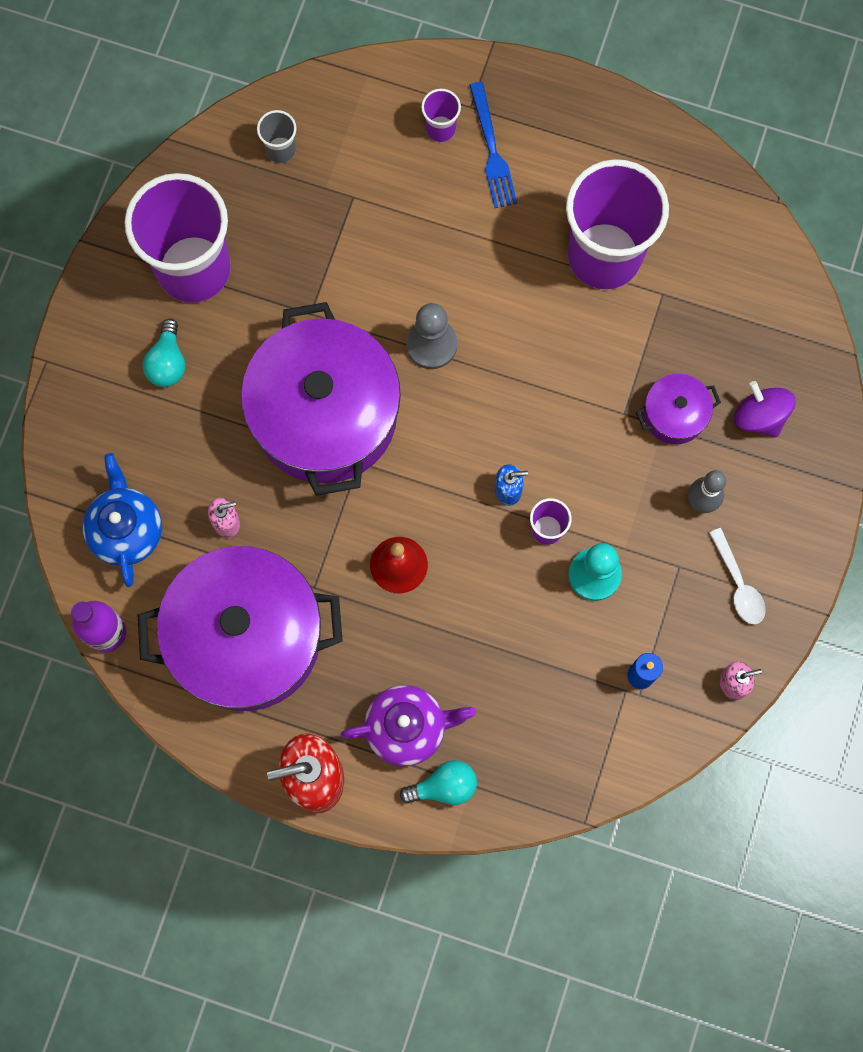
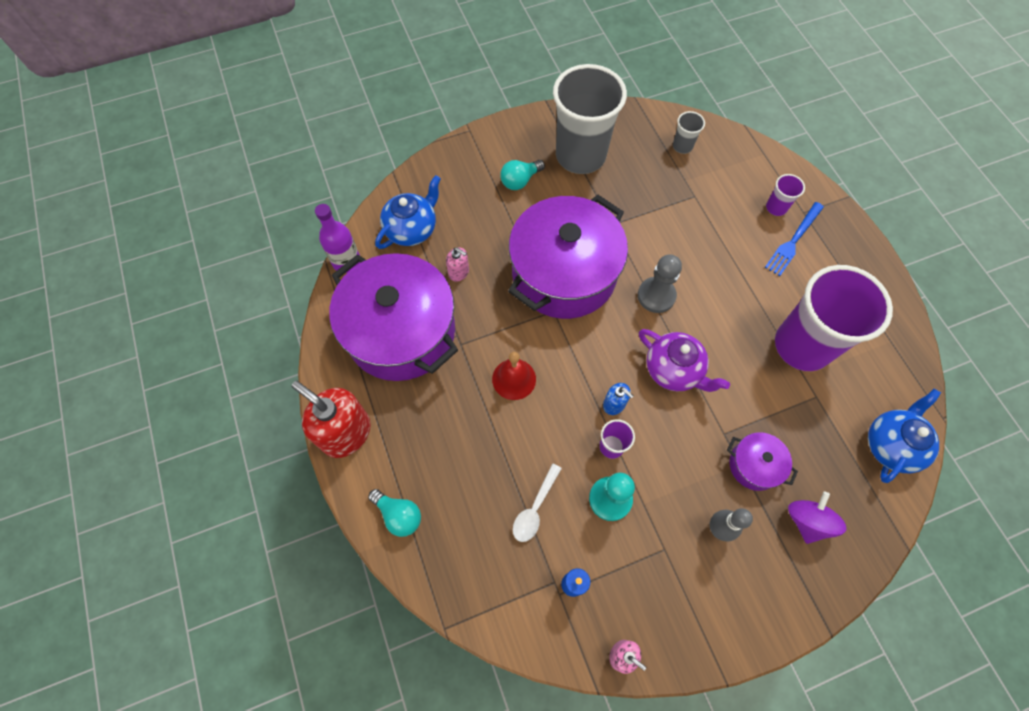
camera: 50 degrees right, 10 degrees down
(194, 269) = (580, 155): purple cup -> grey cup
(407, 727) = (419, 463): purple teapot -> purple teapot (674, 370)
(738, 584) = (689, 601): white spoon -> white spoon (535, 509)
(760, 273) = (891, 445): none -> blue teapot

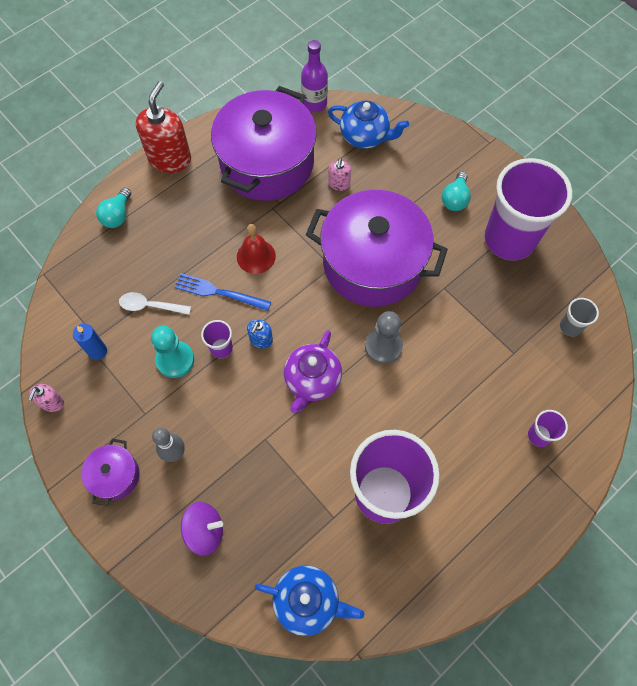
camera: 70 degrees right, 0 degrees up
(520, 181) = (455, 199): turquoise light bulb -> turquoise light bulb turned 105 degrees counterclockwise
(580, 155) = (509, 239): grey cup -> purple cup
(754, 465) = (243, 472): purple pot -> purple pot (115, 476)
(793, 241) = (505, 461): blue fork -> blue fork (219, 292)

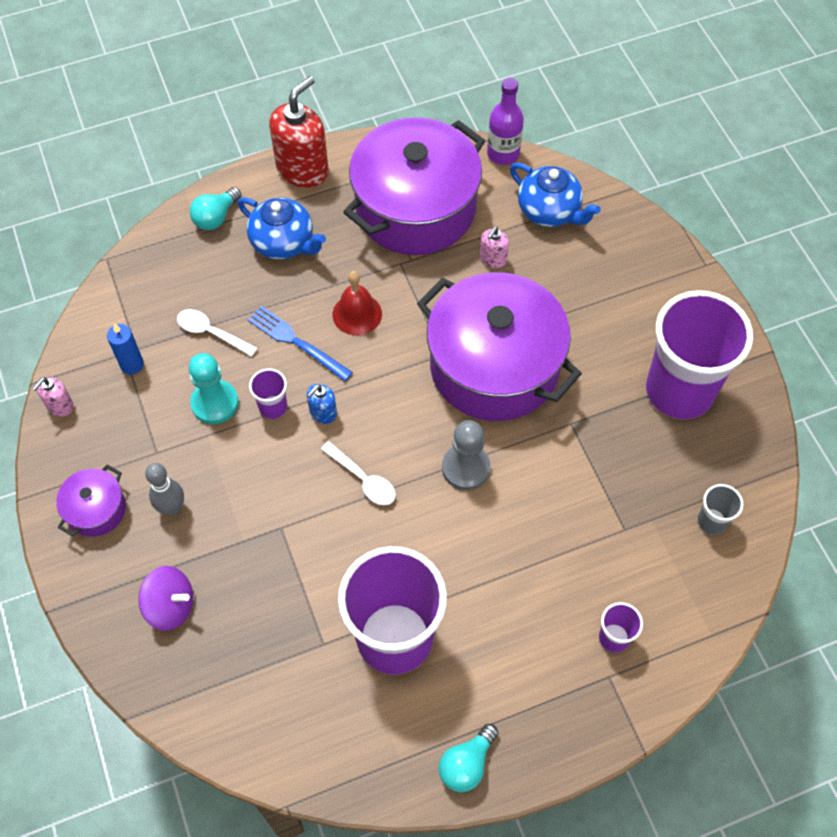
camera: 20 degrees right, 5 degrees down
(308, 601) = (254, 726): blue teapot -> blue teapot (284, 243)
(312, 380) = (363, 479): purple teapot -> white spoon
(455, 199) = (630, 320): turquoise light bulb -> turquoise light bulb (466, 764)

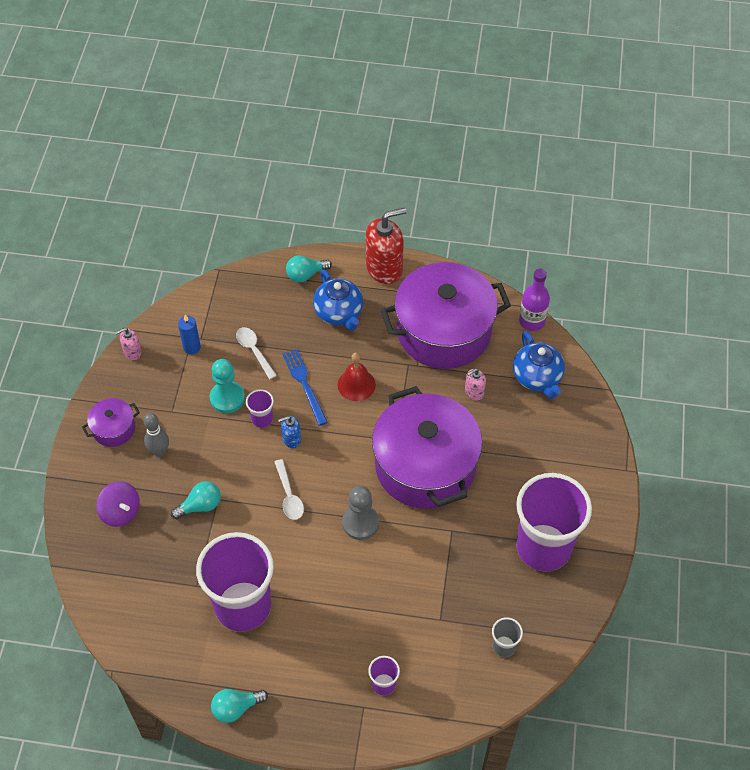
camera: 30 degrees right, 5 degrees down
(265, 546) = (200, 506): none -> turquoise light bulb

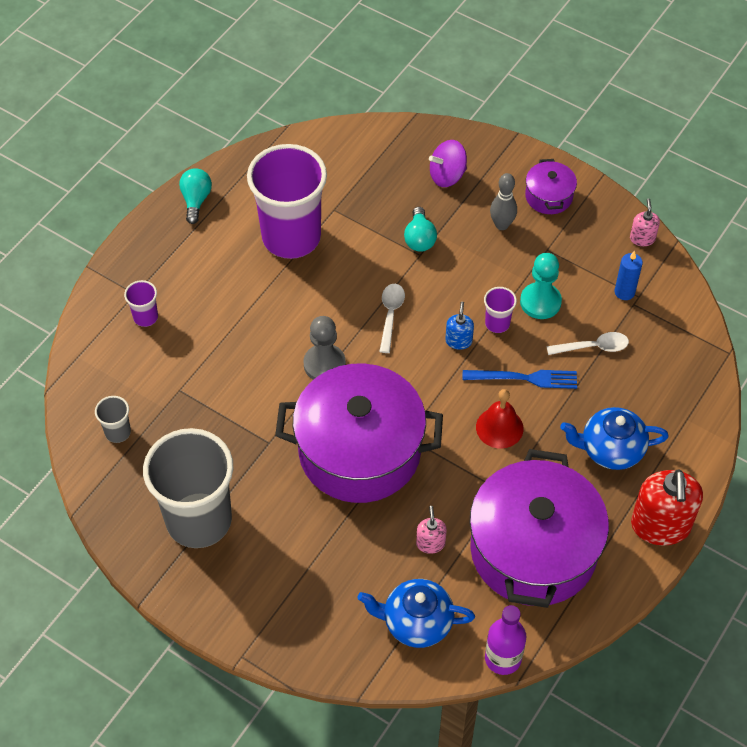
camera: 115 degrees right, 0 degrees up
(289, 496) = (390, 315): white spoon -> white spoon turned 90 degrees clockwise
(306, 275) = (684, 437): turquoise light bulb -> none
(543, 547) = (199, 520): purple cup -> grey cup

